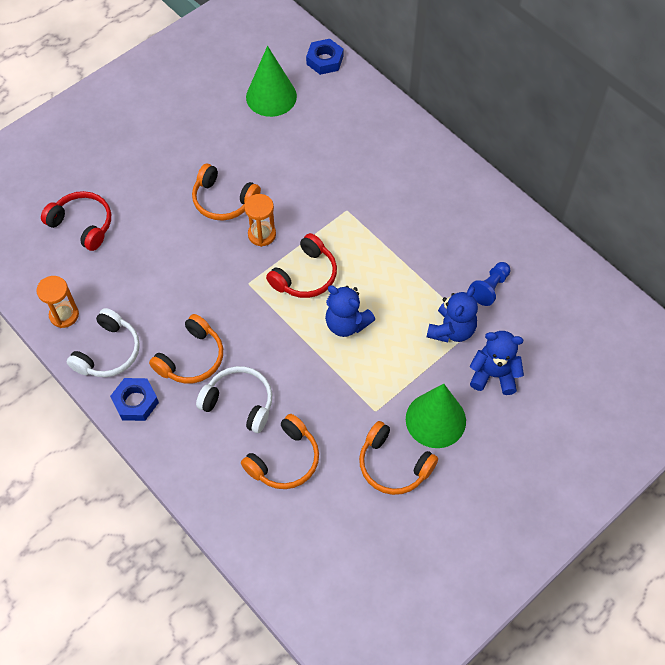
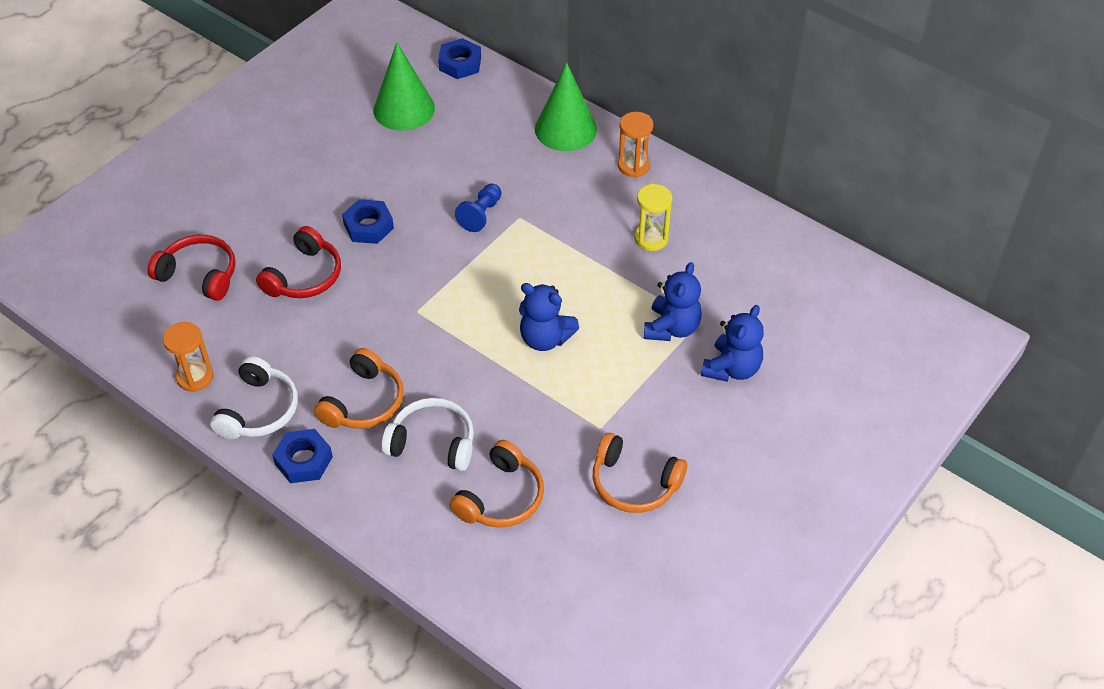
camera: 10 degrees left, 10 degrees down
(223, 200) = (368, 226): orange headphones -> blue nut
(262, 234) = (423, 257): orange hourglass -> orange hourglass (633, 166)
(305, 275) = (484, 293): red headphones -> red headphones (304, 276)
(435, 420) = (674, 426): green cone -> green cone (565, 129)
(451, 245) = (651, 239): none -> yellow hourglass
(489, 288) = (706, 277): blue pawn -> blue pawn (481, 214)
(494, 375) = (732, 368): blue teddy bear -> blue teddy bear turned 120 degrees clockwise

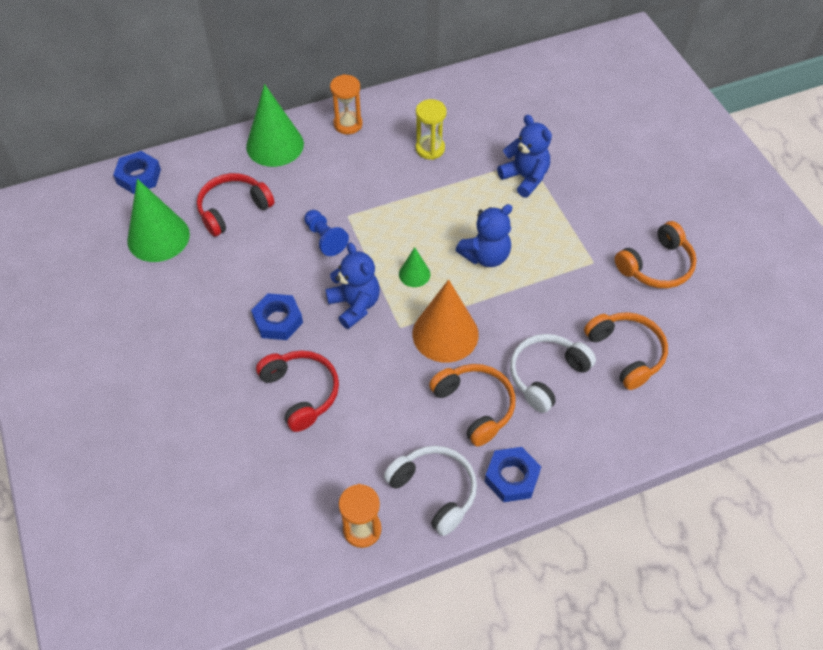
camera: 60 degrees left, 5 degrees up
(199, 275) = (236, 477): red headphones -> red headphones (233, 209)
(430, 347) = (445, 334): none -> orange cone
(484, 295) = (414, 274): none -> green cone
(732, 368) = (584, 163): blue teddy bear -> blue teddy bear (355, 305)

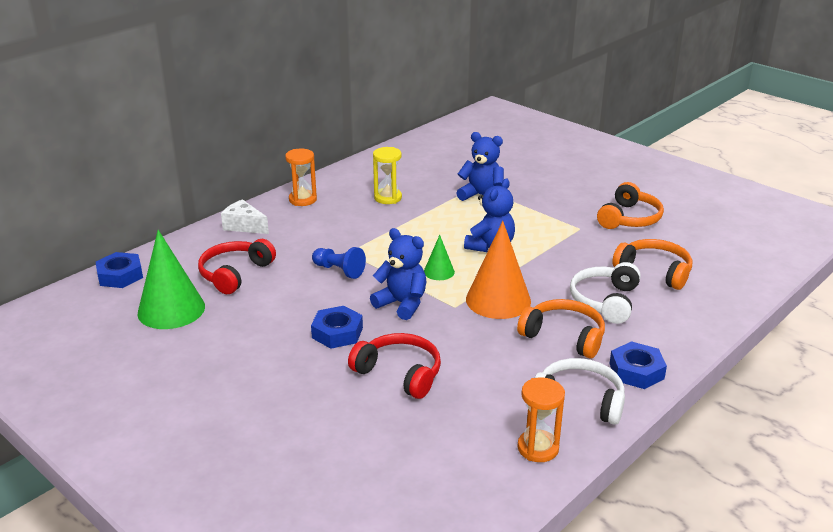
camera: 25 degrees left, 25 degrees down
(275, 145) = (244, 226): green cone -> white cheese

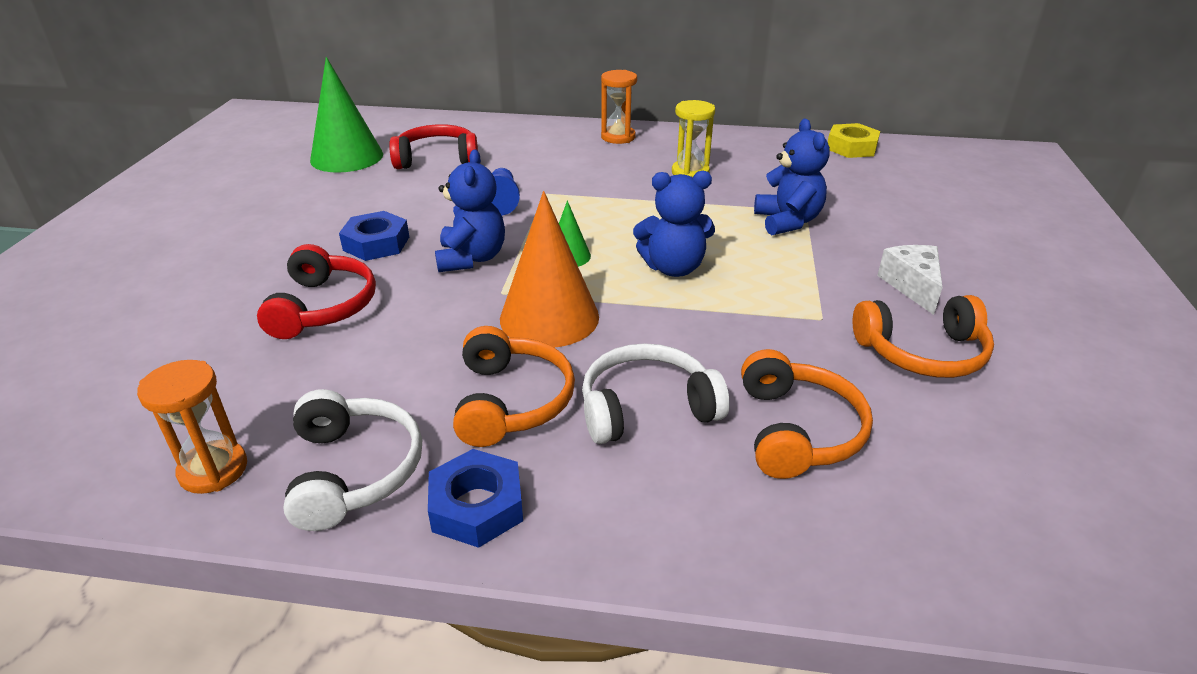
camera: 55 degrees right, 5 degrees up
(120, 275) = (383, 120): blue nut -> none
(244, 226) = (529, 132): white cheese -> white cheese (912, 286)
(424, 142) = (851, 147): none -> yellow nut

